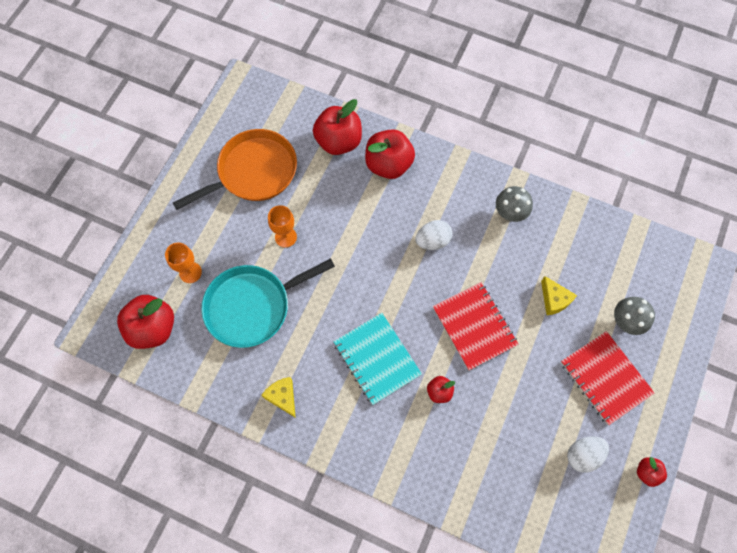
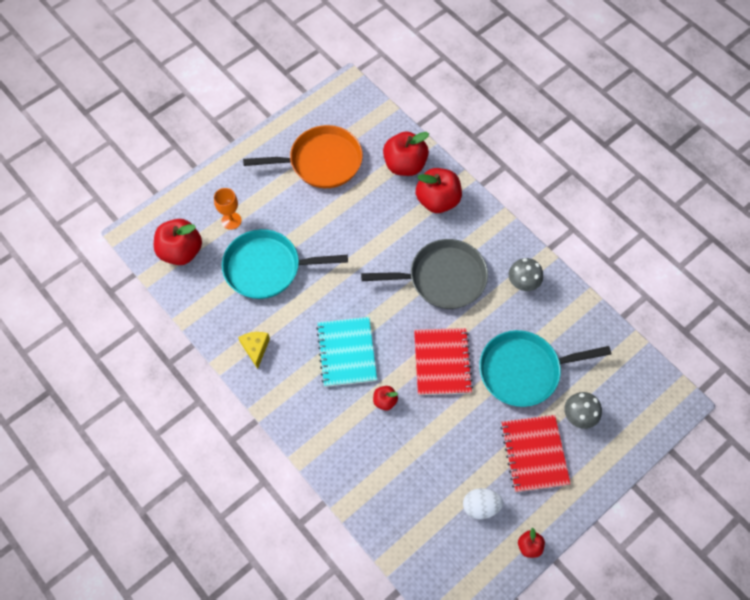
camera: 25 degrees right, 5 degrees down
(285, 237) = (321, 224): orange goblet -> none
(432, 241) = (443, 278): white egg -> grey pan
(554, 300) = (523, 371): yellow cheese -> turquoise pan

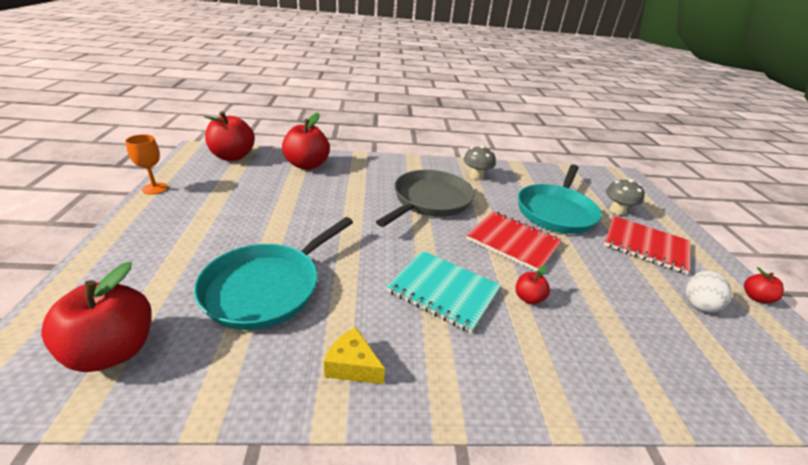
camera: 55 degrees left, 30 degrees down
(231, 220) = (168, 278): orange goblet -> orange goblet (155, 188)
(321, 162) = (228, 193): orange pan -> none
(437, 200) = (359, 169): red apple -> red apple (233, 156)

